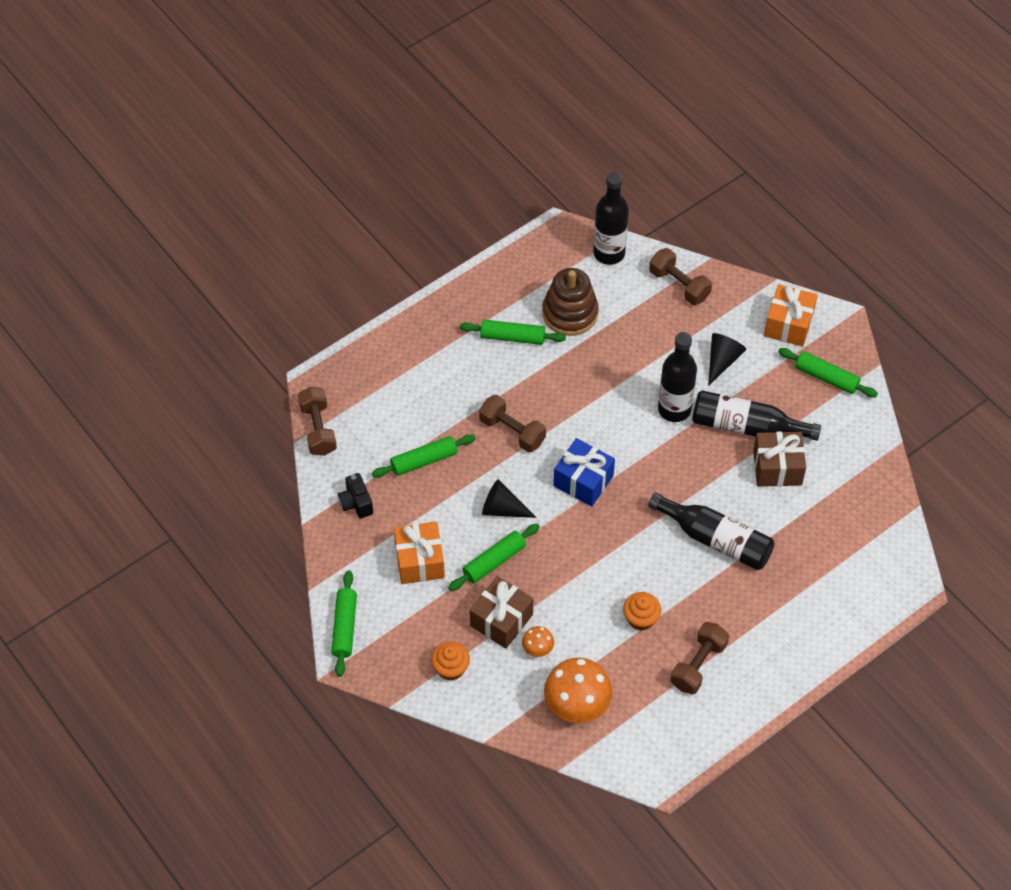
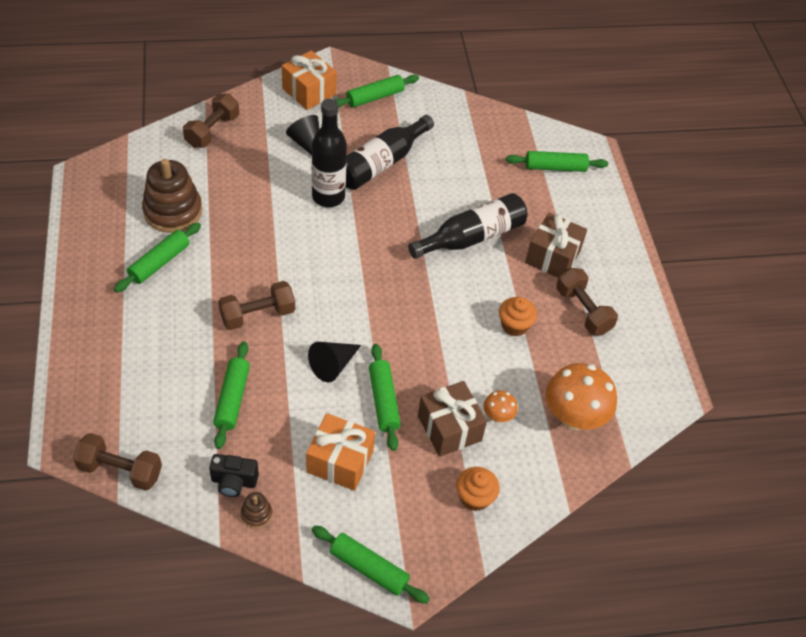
camera: 65 degrees left, 5 degrees down
(340, 532) = (256, 514): none -> brown stacking toy
(583, 481) = (349, 292): blue gift -> none
(609, 253) = (138, 155): black bottle -> none
(679, 285) = (212, 131): brown dumbbell -> brown dumbbell turned 45 degrees counterclockwise
(777, 468) = (433, 166): brown gift -> brown gift (552, 257)
(860, 566) = (555, 167): none -> green rolling pin

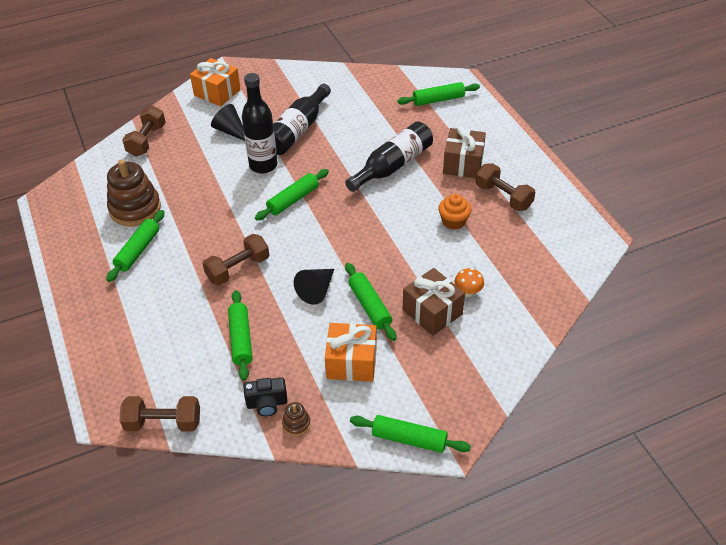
camera: 10 degrees left, 5 degrees down
(375, 97) = (273, 84): green rolling pin -> green rolling pin (293, 200)
(475, 497) = (474, 358): orange cupcake -> none
(573, 417) = (529, 276): orange mushroom -> none

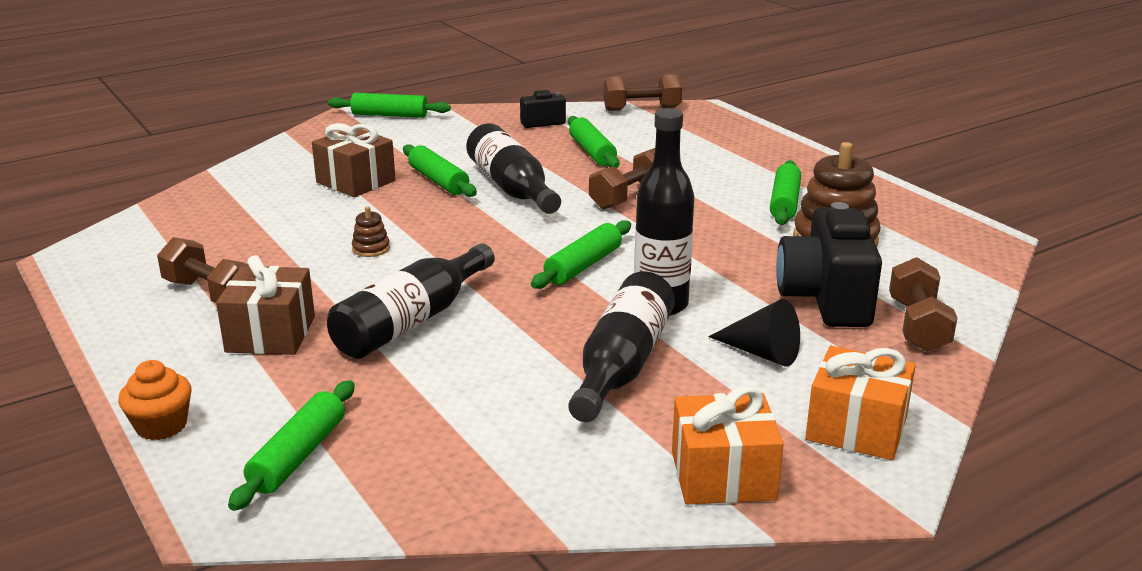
camera: 170 degrees right, 20 degrees down
(177, 161) = (826, 299): none -> black camera
(296, 424) = (506, 115): brown stacking toy -> brown stacking toy (371, 248)
(317, 290) = (512, 188): black cone -> black bottle
(351, 362) = (455, 147): orange gift -> orange gift (723, 475)
(438, 100) = (298, 455): green rolling pin -> green rolling pin turned 45 degrees counterclockwise
(453, 221) = (308, 259): orange cupcake -> orange cupcake (161, 426)
(468, 292) = (304, 198): orange mushroom -> none

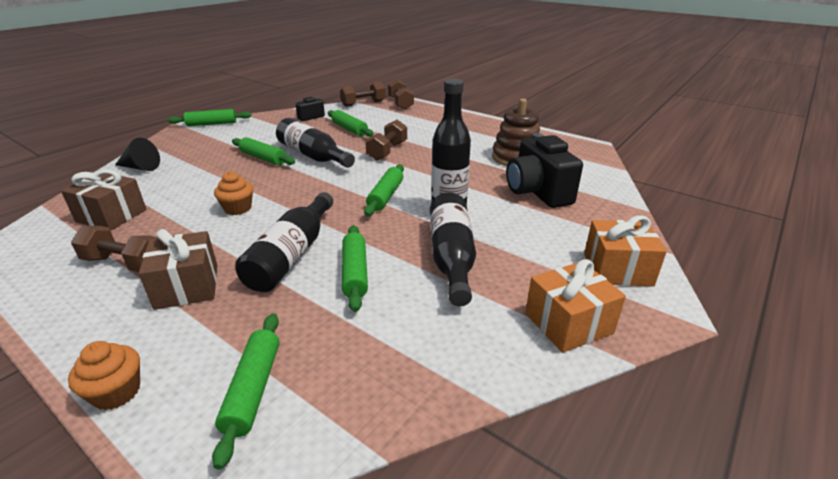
camera: 20 degrees left, 5 degrees up
(355, 181) = (207, 166): brown gift -> brown gift (111, 216)
(371, 248) = (238, 208): brown stacking toy -> orange cupcake
(761, 353) = (528, 231): black cone -> black cone (140, 167)
(784, 202) = (474, 142): green rolling pin -> green rolling pin (355, 273)
(918, 325) = (596, 198): brown dumbbell -> brown dumbbell (400, 103)

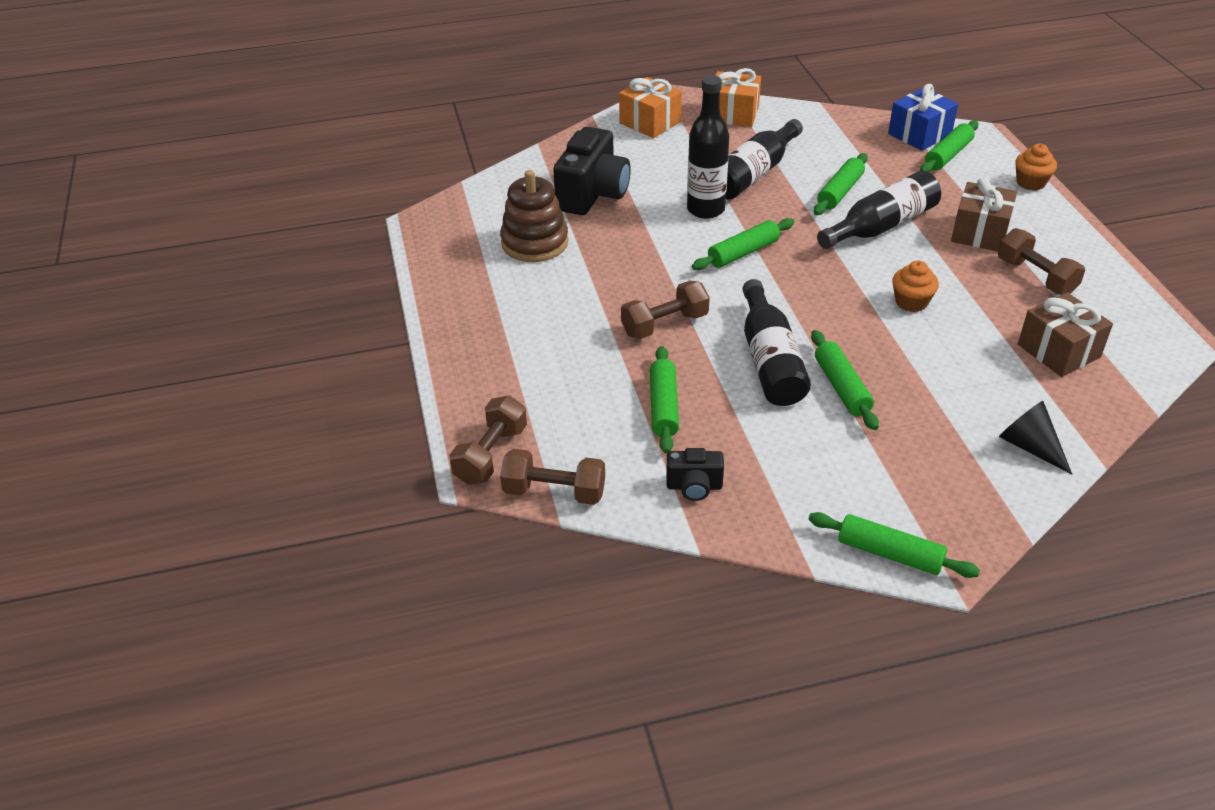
camera: 140 degrees left, 10 degrees up
(312, 415) = (919, 134): none -> blue gift

